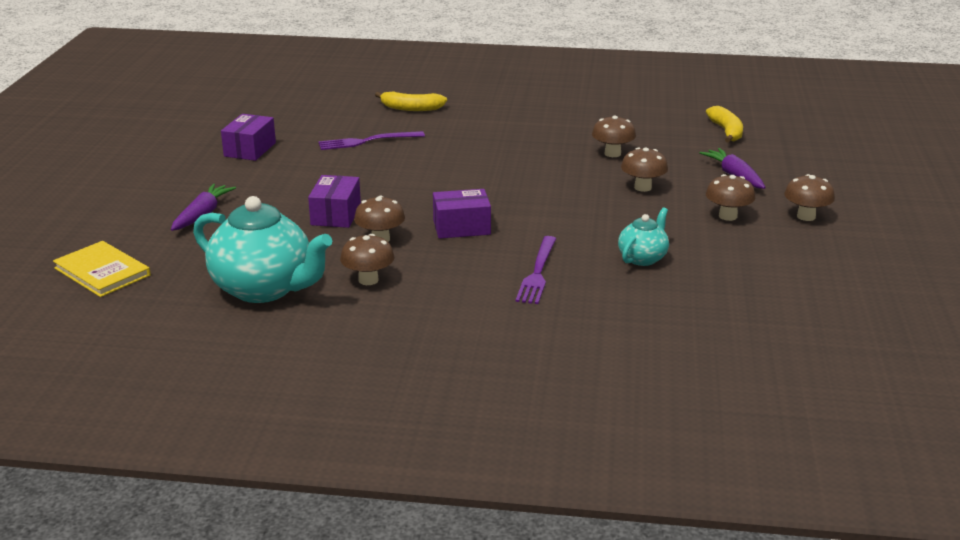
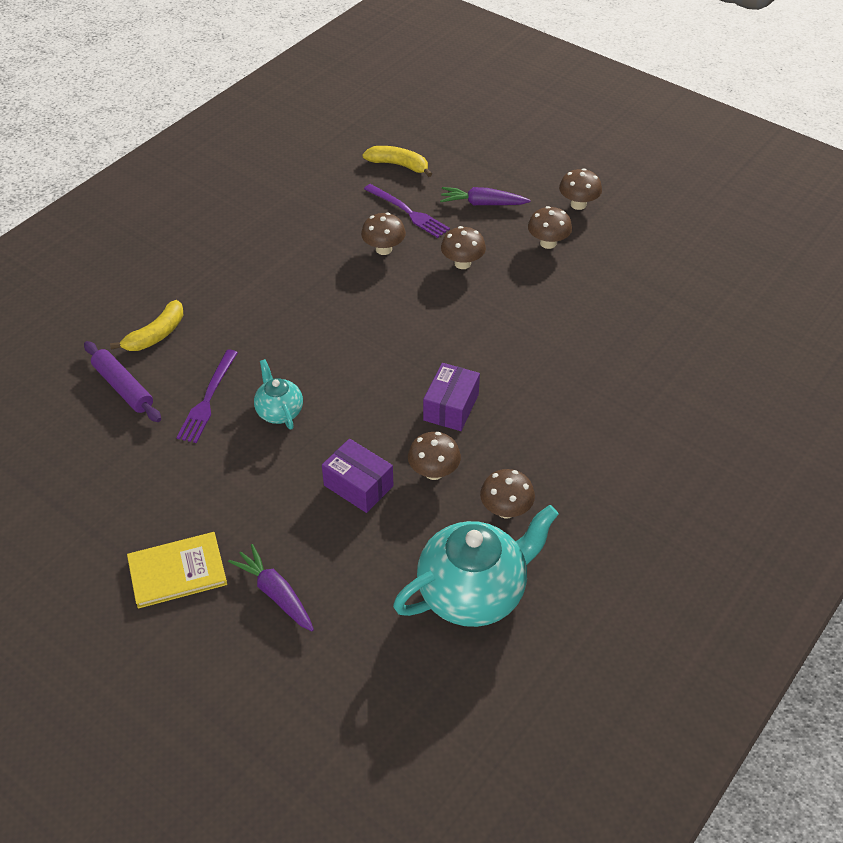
camera: 60 degrees left, 20 degrees up
(102, 272) = (346, 721): yellow book -> yellow book (177, 571)
(250, 149) = (142, 501): purple box -> none
(348, 114) = (123, 387): none -> purple rolling pin
(537, 272) = (565, 394): purple fork -> purple fork (408, 212)
(642, 258) = (582, 323): turquoise teapot -> turquoise teapot (279, 411)

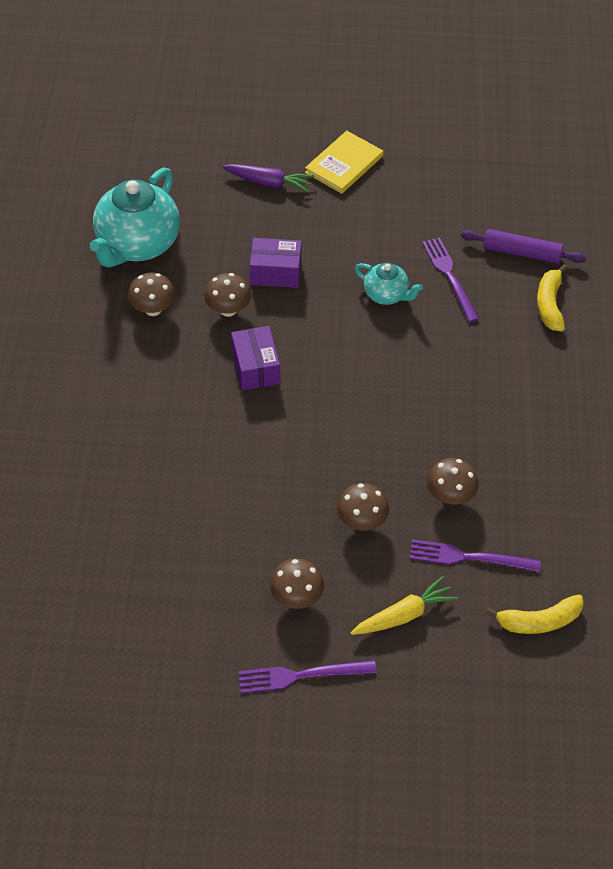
camera: 145 degrees right, 5 degrees up
(483, 204) = (403, 615): purple carrot -> yellow carrot
(578, 204) = (301, 675): brown mushroom -> purple fork

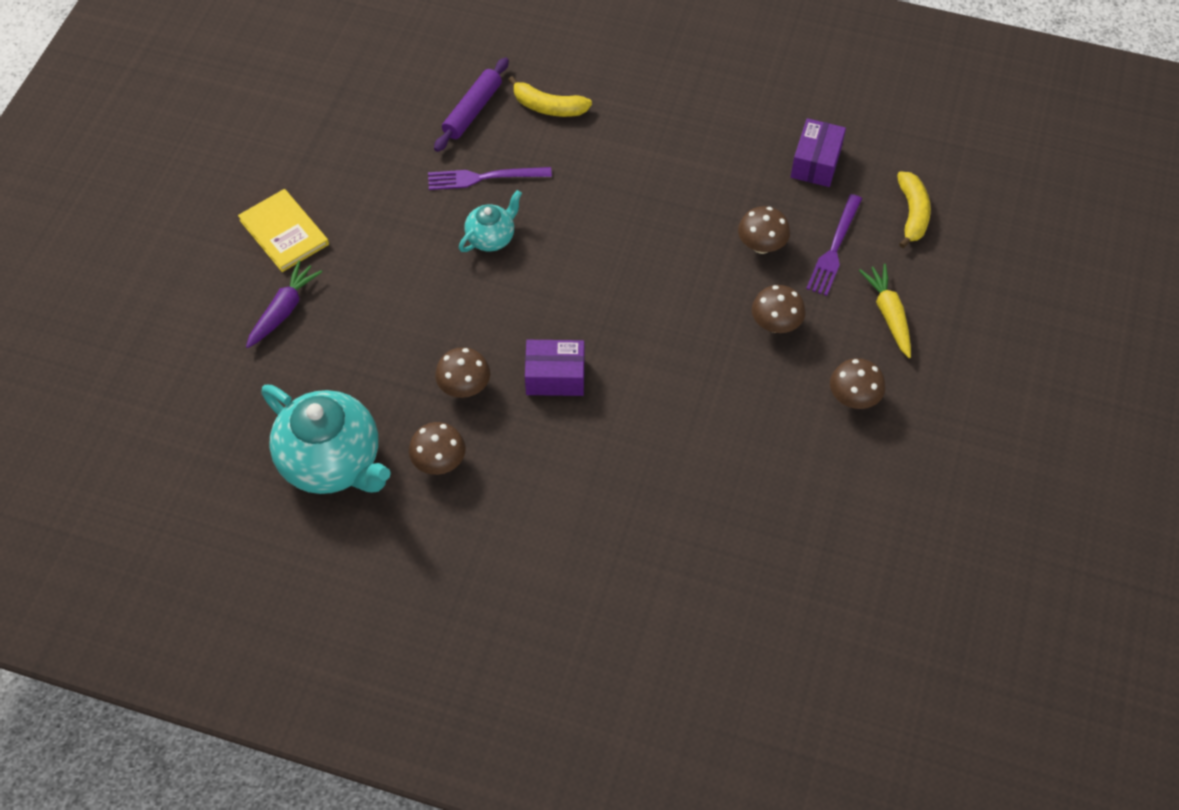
camera: 75 degrees left, 5 degrees up
(275, 272) = (425, 331): purple box -> purple box (816, 163)
(301, 675) = (941, 412): purple fork -> none

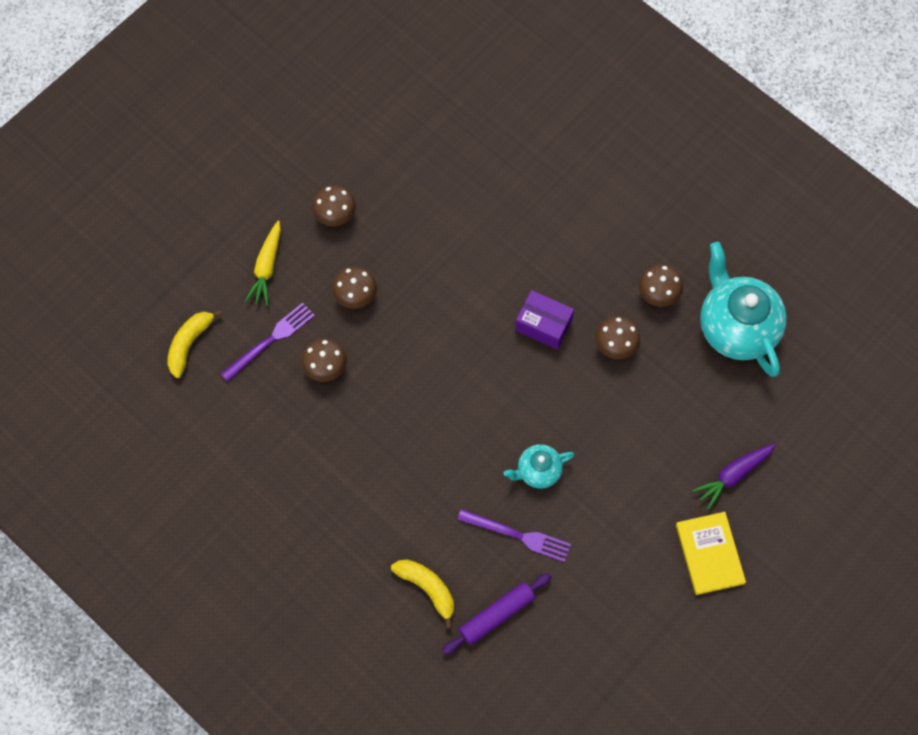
camera: 155 degrees left, 10 degrees up
(816, 163) = (234, 426): purple box -> none

